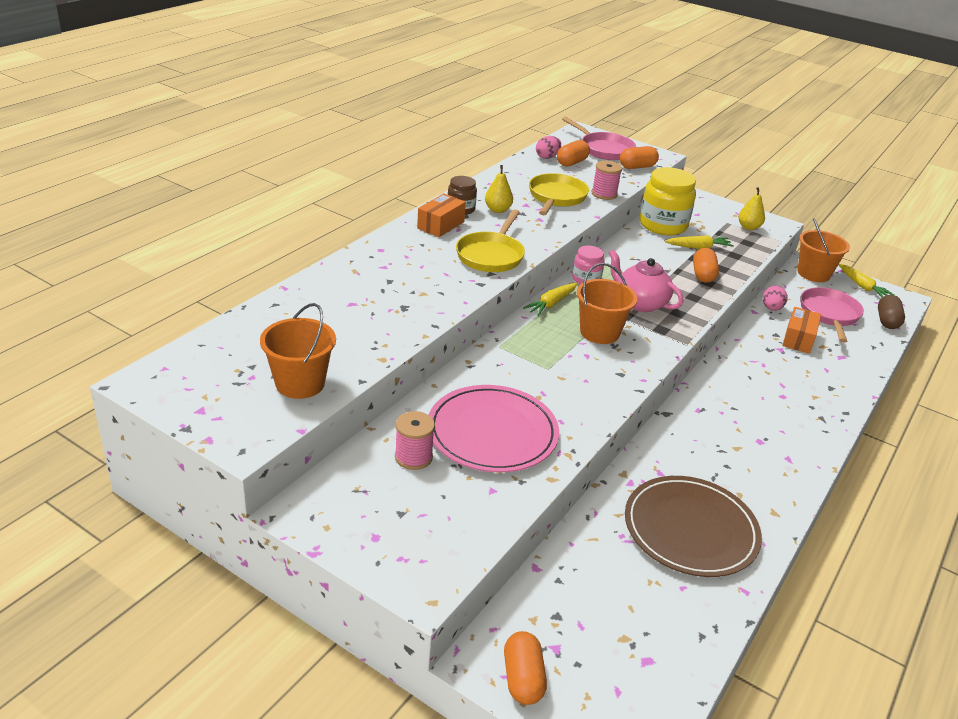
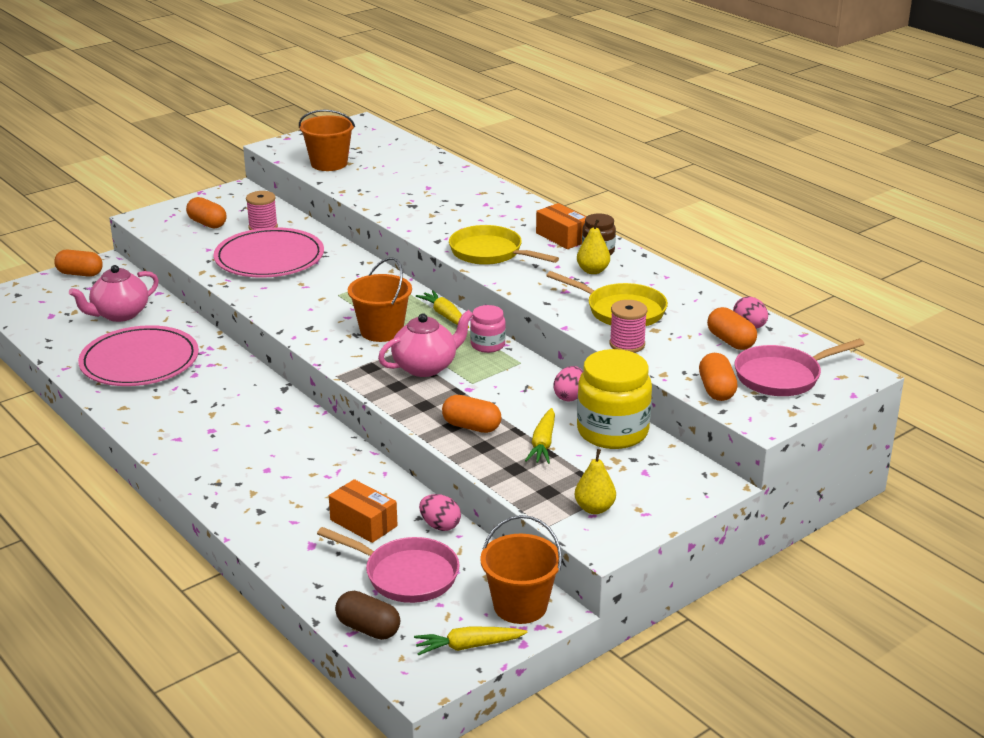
camera: 110 degrees right, 5 degrees down
(420, 512) = (207, 223): none -> orange capsule
(606, 586) = (119, 314): none -> pink teapot
(633, 241) = (569, 396): none -> pink egg
(690, 529) = (139, 361): brown plate -> pink plate

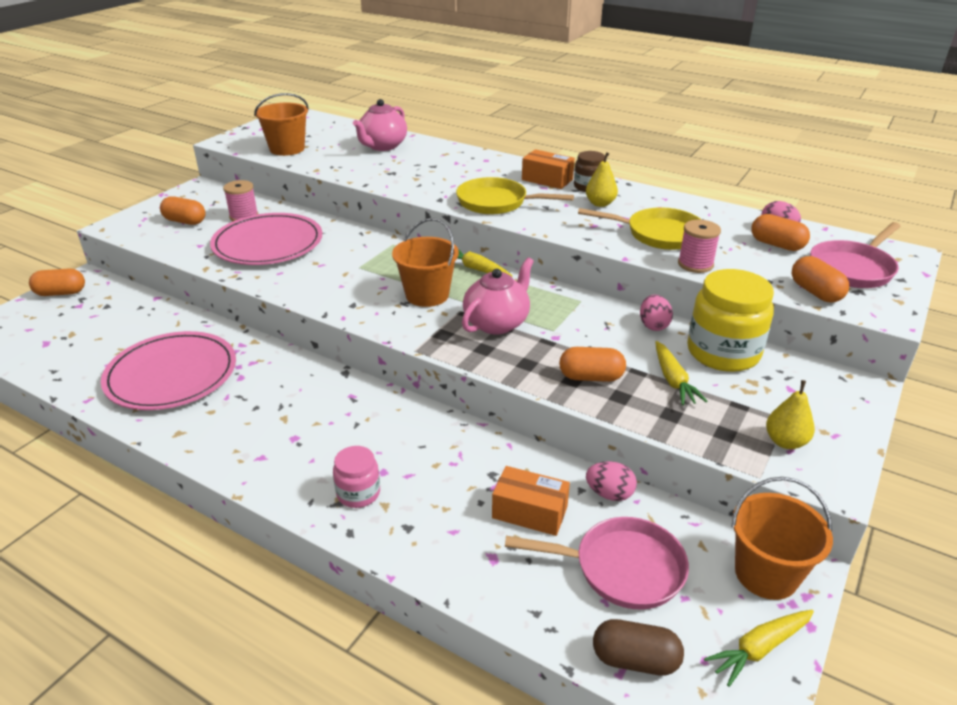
camera: 20 degrees left, 5 degrees up
(119, 314) = (124, 327): pink teapot -> pink teapot (382, 146)
(487, 345) = (537, 289): pink jar -> pink jar (358, 493)

